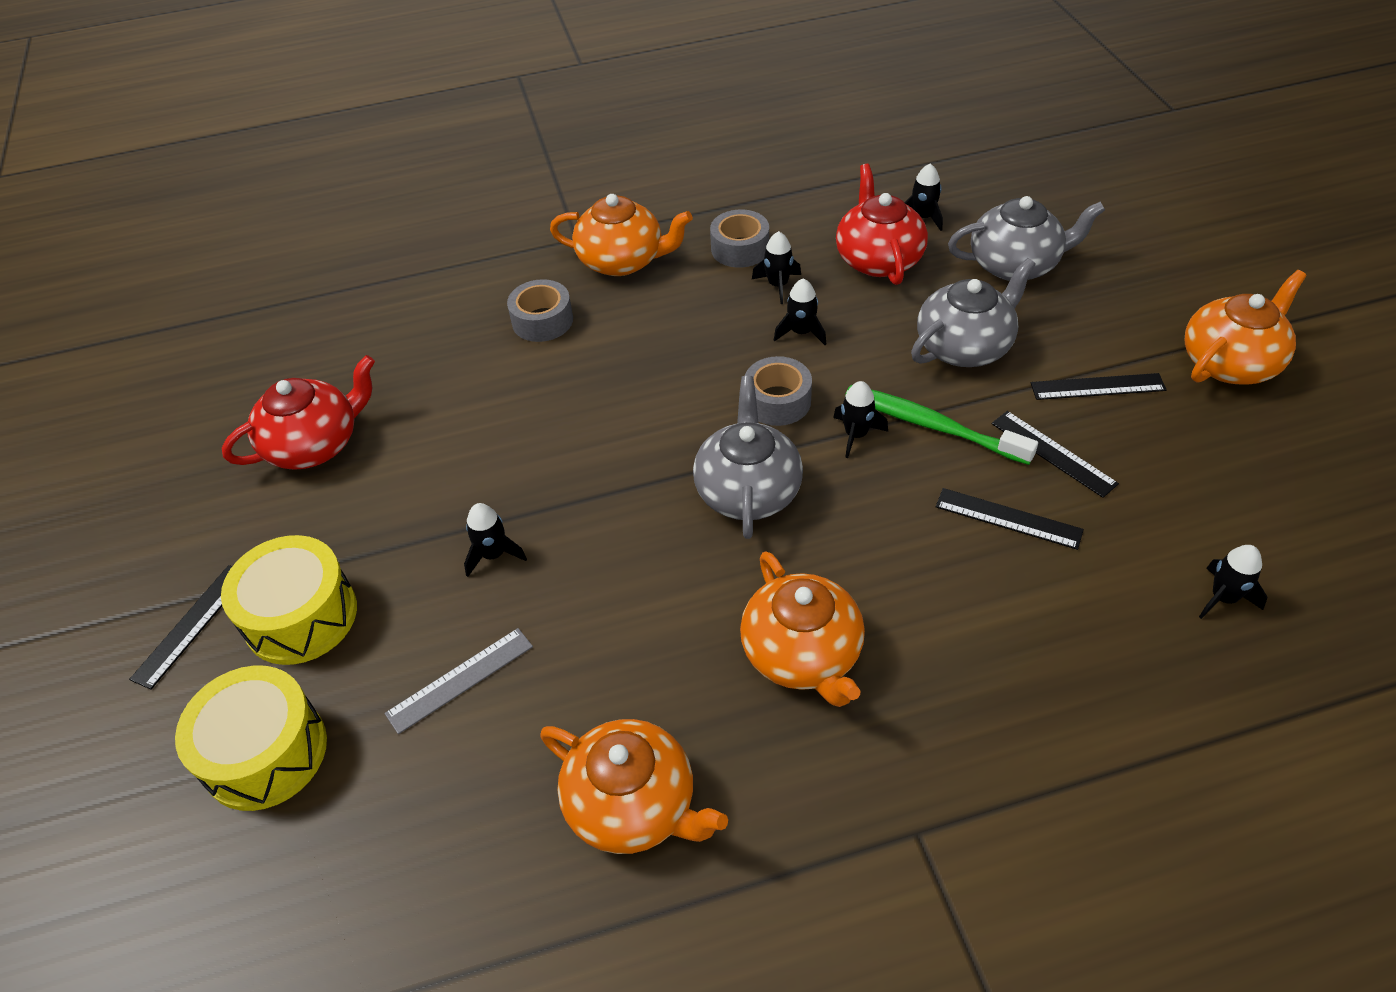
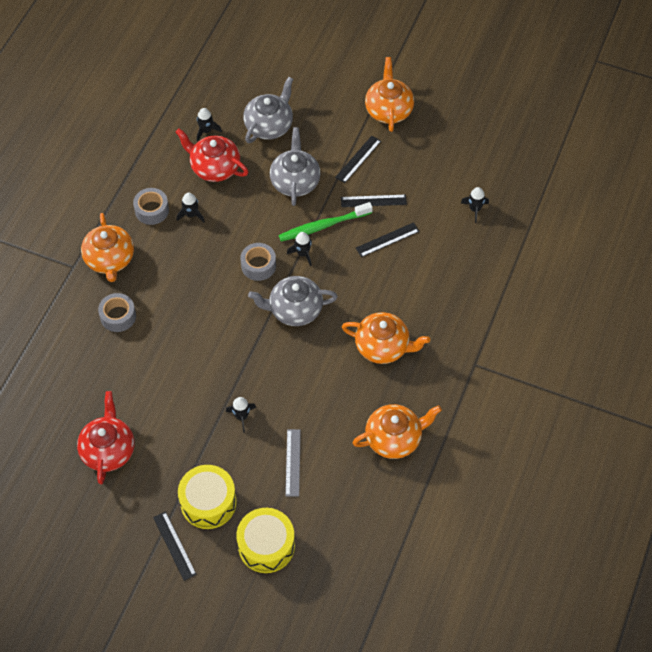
camera: 55 degrees left, 10 degrees up
(622, 261) = (110, 259): orange teapot -> orange teapot turned 120 degrees clockwise
(748, 491) = (294, 309): grey teapot -> grey teapot turned 45 degrees counterclockwise
(801, 332) = (228, 228): black rocket -> none

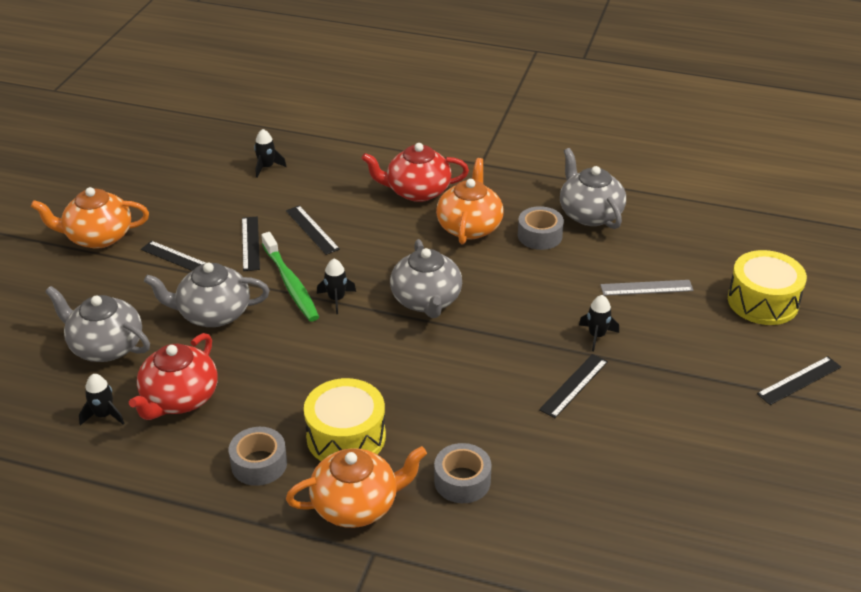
camera: 95 degrees left, 20 degrees down
(108, 450) = (688, 463): red teapot -> red teapot (417, 191)
(191, 214) = (268, 416): black rocket -> none
(192, 393) = (574, 385): none -> black ruler
(208, 502) = (728, 355): yellow drum -> yellow drum (346, 437)
(258, 265) = (358, 338): grey tape -> grey tape (539, 235)
(394, 438) = (589, 214): orange teapot -> grey teapot

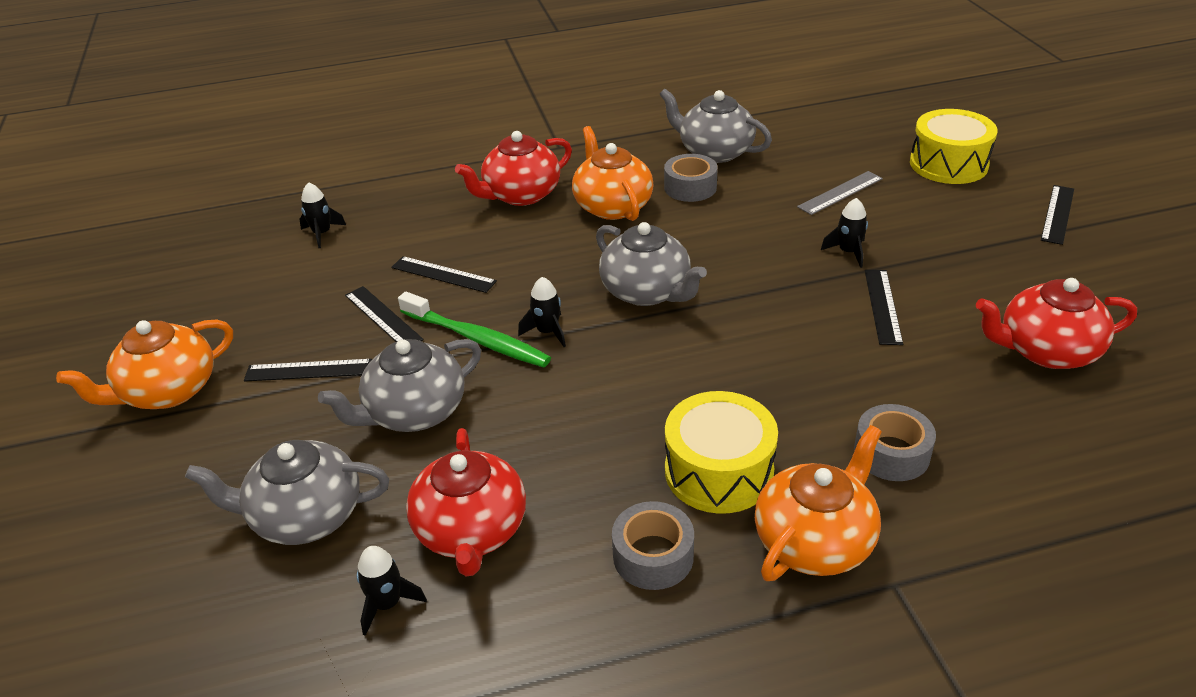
camera: 30 degrees left, 0 degrees up
(652, 472) = (1046, 351): none -> red teapot

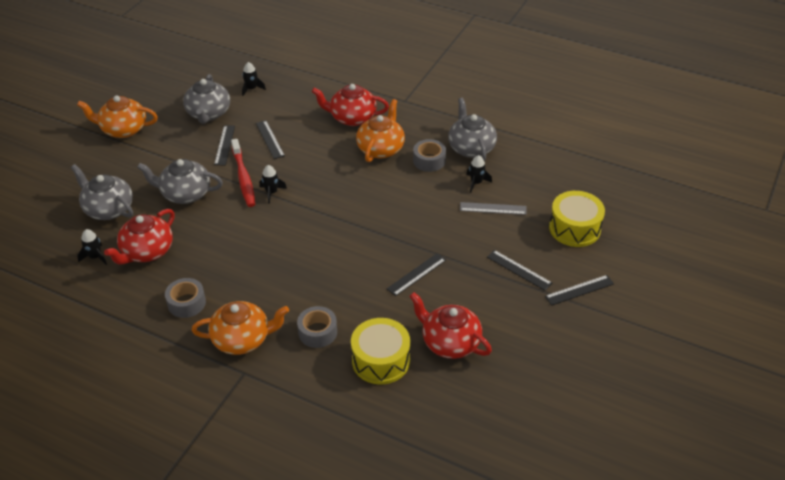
camera: 40 degrees right, 5 degrees up
(308, 370) = (173, 151): black ruler -> black ruler (519, 270)
(477, 339) = (243, 178): green toothbrush -> red toothbrush
(647, 292) = (333, 200): grey teapot -> grey teapot (208, 113)
(719, 471) = (249, 291): yellow drum -> yellow drum (381, 360)
(848, 252) = (445, 240): black rocket -> black rocket (476, 183)

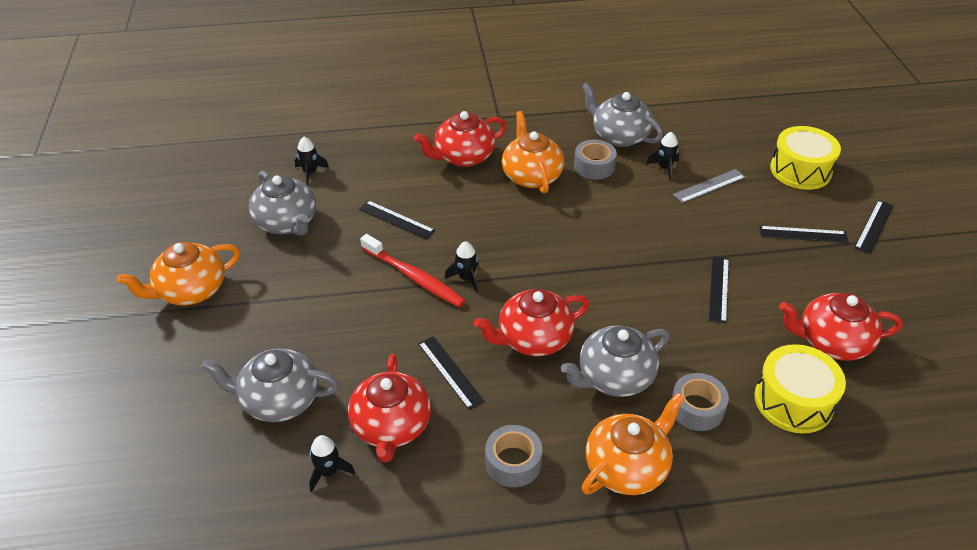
camera: 35 degrees left, 0 degrees up
(185, 194) = (362, 330): grey teapot -> grey teapot (614, 377)
(224, 145) = (348, 250): black ruler -> black ruler (450, 372)
(270, 245) = (533, 339): none -> red teapot

